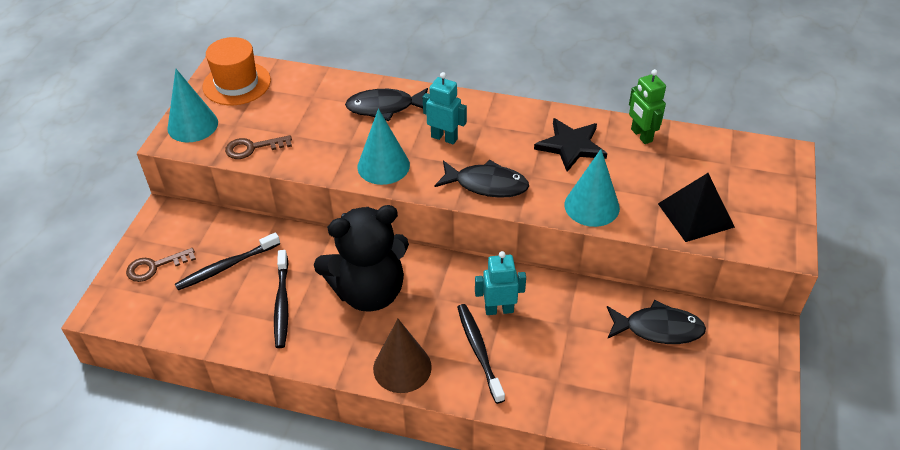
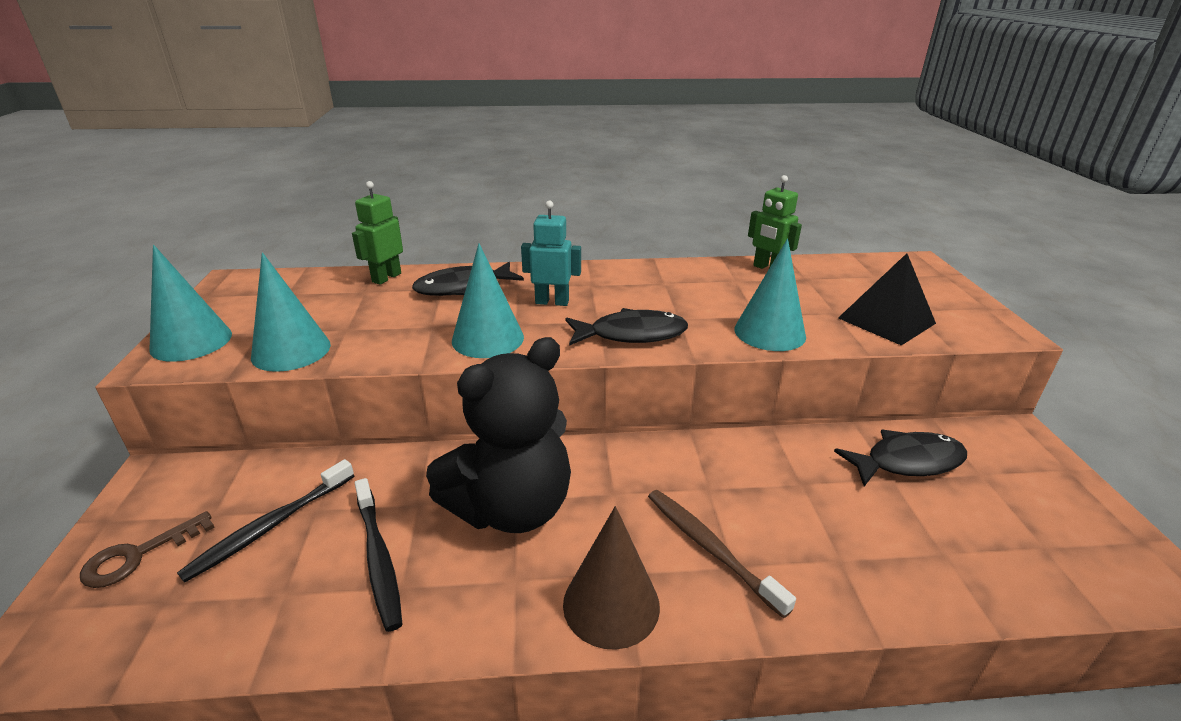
camera: 20 degrees left, 15 degrees down
(236, 83) = (254, 294): orange hat -> none
(253, 148) = (291, 350): brown key -> turquoise cone
(332, 84) = (386, 277): none -> green robot
(479, 351) = (710, 548): black toothbrush -> brown toothbrush
(499, 309) = (703, 487): turquoise robot -> none
(571, 146) = (703, 287): black star -> none

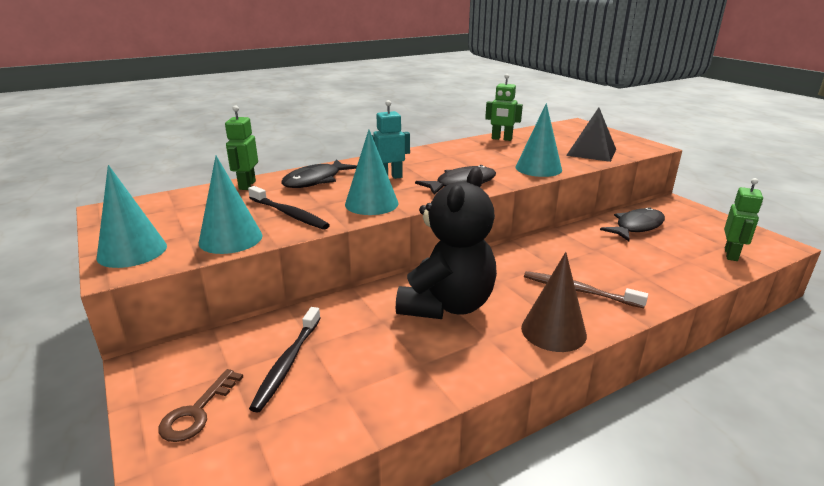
camera: 25 degrees left, 5 degrees down
(378, 558) = (388, 355): black toothbrush -> black toothbrush (289, 214)
(1040, 569) = (731, 255): none -> green robot

